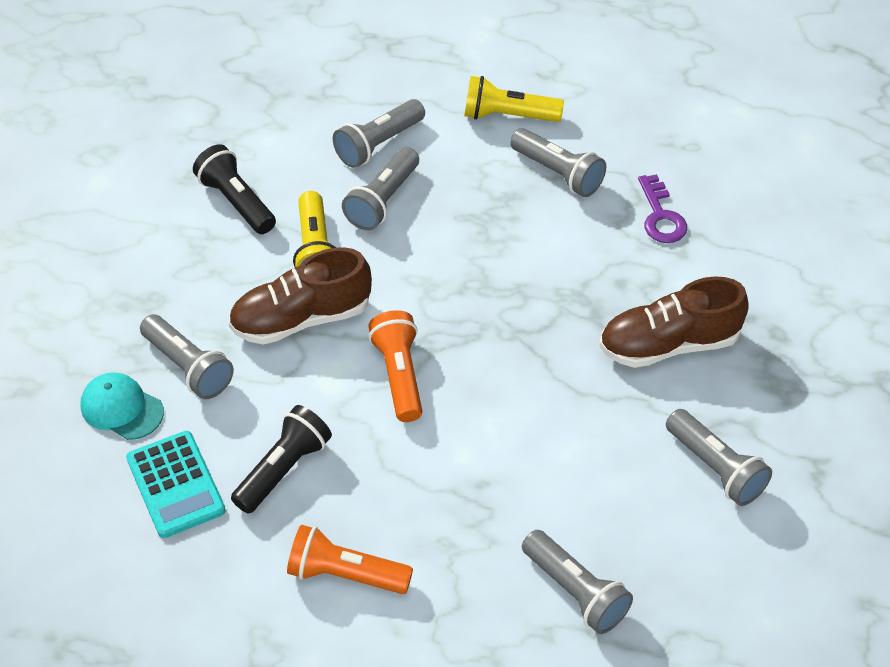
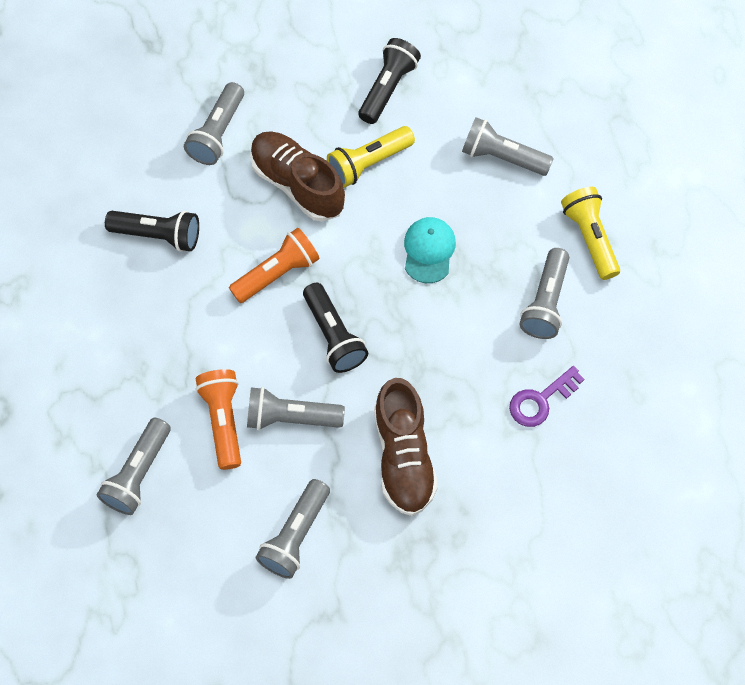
camera: 65 degrees right, 15 degrees up
(121, 408) = (163, 110): turquoise cap -> turquoise cap (429, 250)
(176, 485) = (115, 174): turquoise calculator -> none
(345, 574) = (89, 314): orange flashlight -> orange flashlight (223, 420)
(382, 200) = (443, 186): grey flashlight -> grey flashlight (291, 417)
(502, 353) = (333, 336): none -> black flashlight
(669, 344) = (403, 456): brown shoe -> brown shoe turned 150 degrees counterclockwise

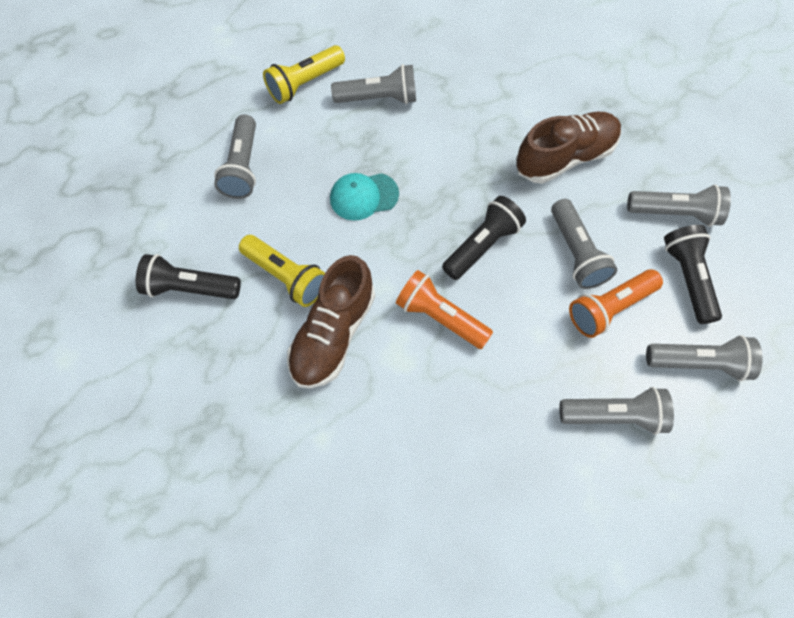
camera: 110 degrees left, 0 degrees up
(158, 235) = (446, 453): black flashlight -> black flashlight (687, 278)
(217, 133) = (297, 441): grey flashlight -> grey flashlight (614, 415)
(541, 400) = (468, 79): purple key -> none

